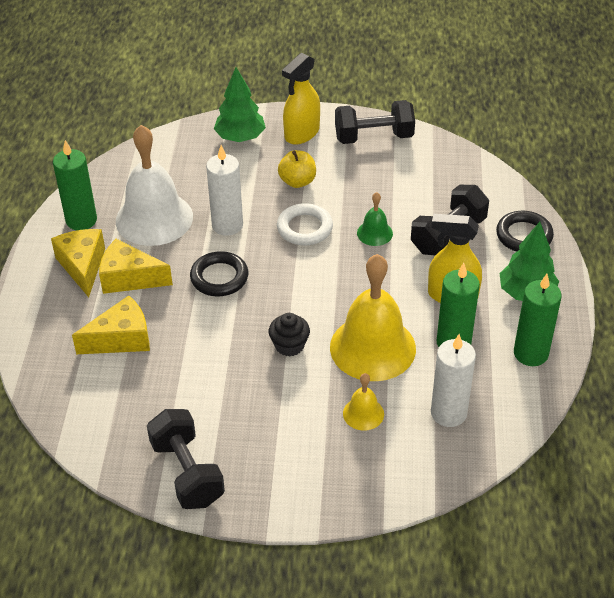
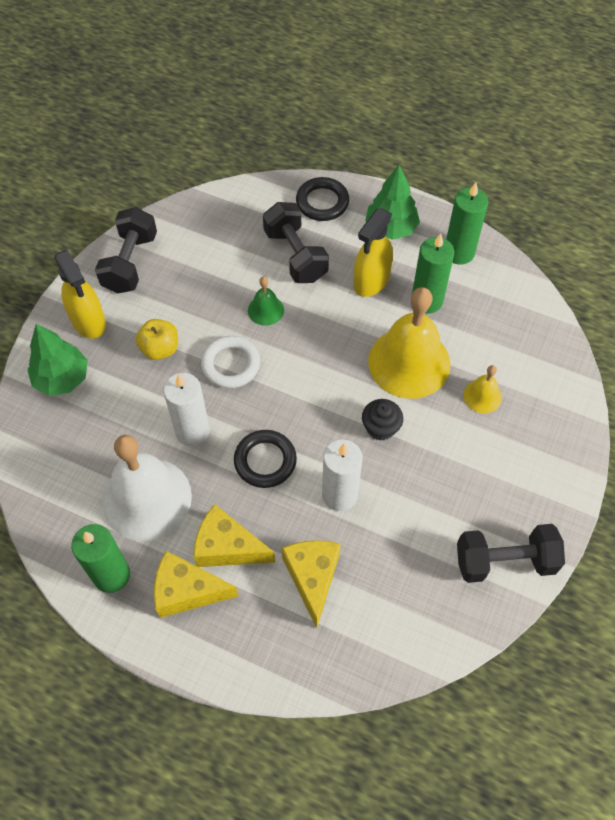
camera: 70 degrees left, 15 degrees up
(129, 278) = (227, 547): yellow cheese -> yellow cheese turned 75 degrees clockwise
(448, 413) = (502, 333): white candle -> white candle (339, 495)

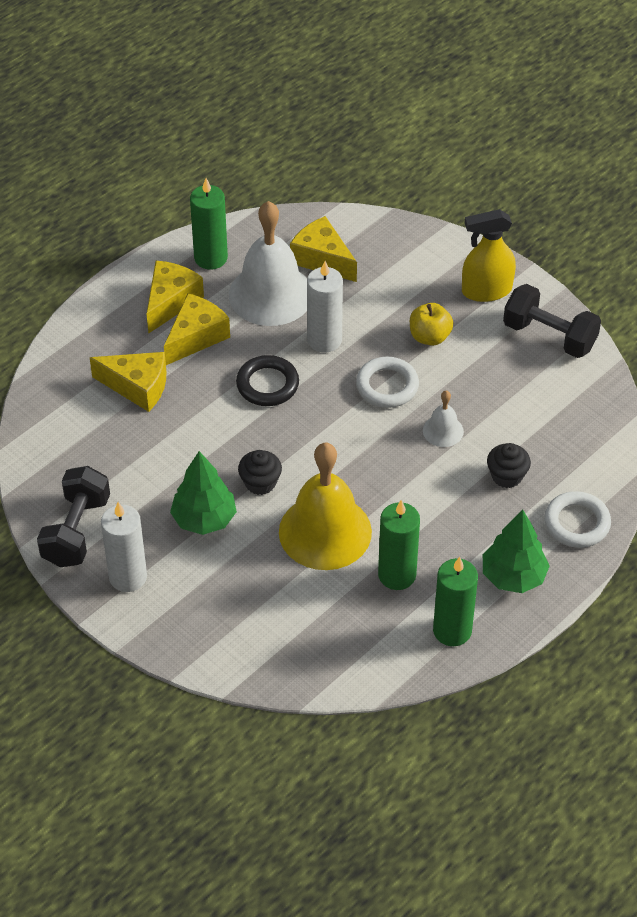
camera: 110 degrees right, 10 degrees down
(62, 378) = (426, 260): green tree -> green tree (204, 519)
(84, 468) = (322, 259): none -> yellow cheese
(265, 310) = (443, 431): green bell -> white bell
(295, 255) = (507, 476): black dumbbell -> black cupcake
(322, 202) = (576, 523): black ring -> white ring
(339, 495) = (205, 429): white candle -> white candle (128, 577)
(371, 281) = (445, 533): yellow spray bottle -> none
(482, 396) = (256, 580): yellow bell -> none

